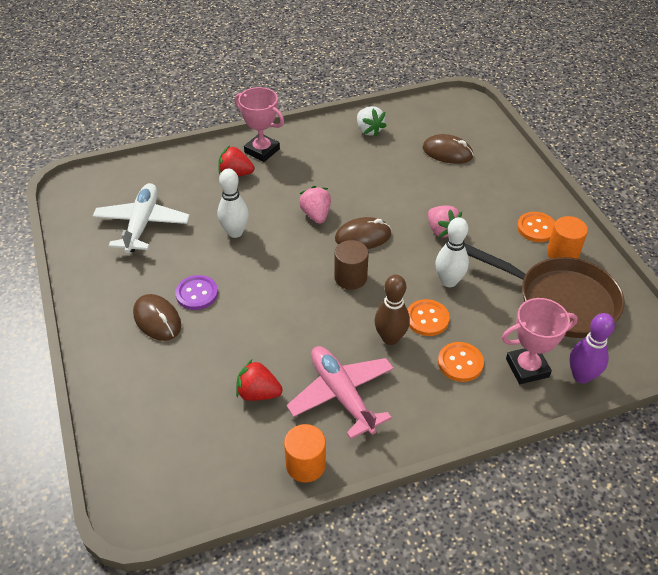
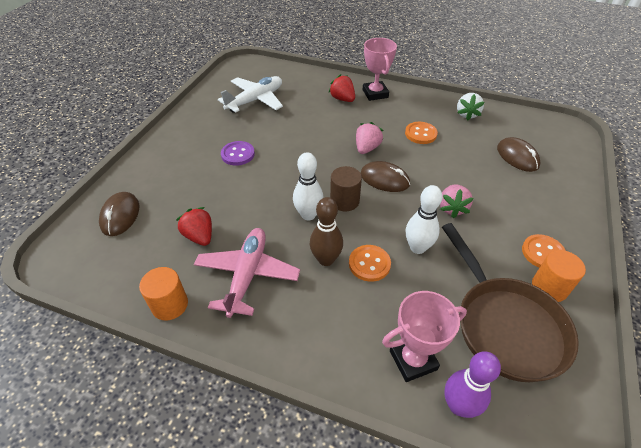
camera: 40 degrees right, 0 degrees up
(157, 319) = (199, 156): brown mouse -> brown mouse (120, 216)
(235, 232) = (302, 132): white bowling pin -> white bowling pin (308, 215)
(460, 363) = (359, 314): orange button -> orange button (420, 134)
(527, 368) = (413, 360): pink trophy -> pink trophy turned 45 degrees counterclockwise

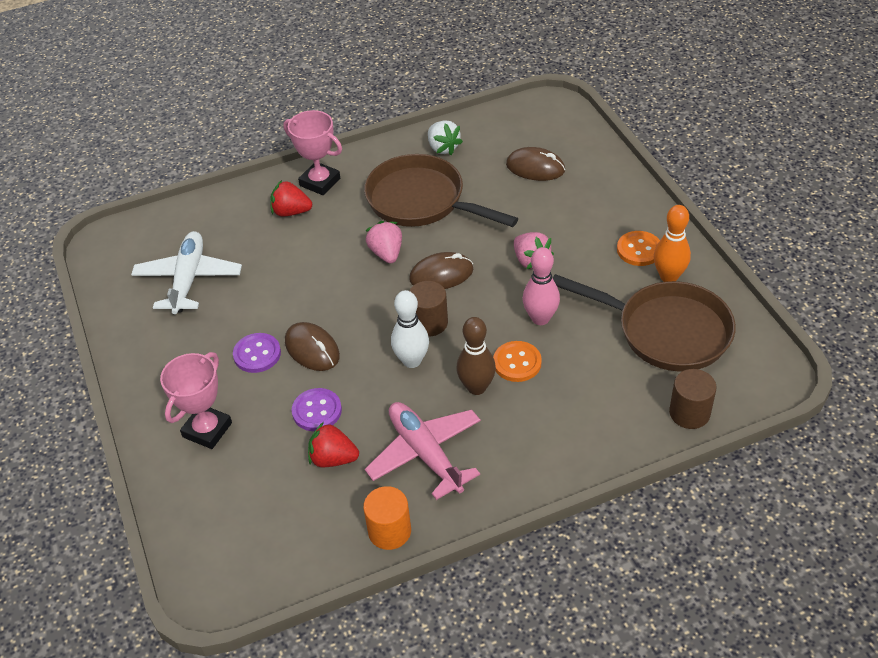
camera: 40 degrees left, 0 degrees up
(120, 216) = (219, 506): brown mouse -> brown mouse (312, 349)
(226, 204) = (317, 411): none -> purple button
(413, 360) = (629, 409): pink trophy -> pink trophy (207, 430)
(417, 247) = (540, 318): white bowling pin -> pink bowling pin
(420, 134) = (421, 201): orange button -> brown pan
(458, 405) = (689, 413): purple bowling pin -> brown cylinder
(549, 287) = (669, 276): orange cylinder -> orange bowling pin

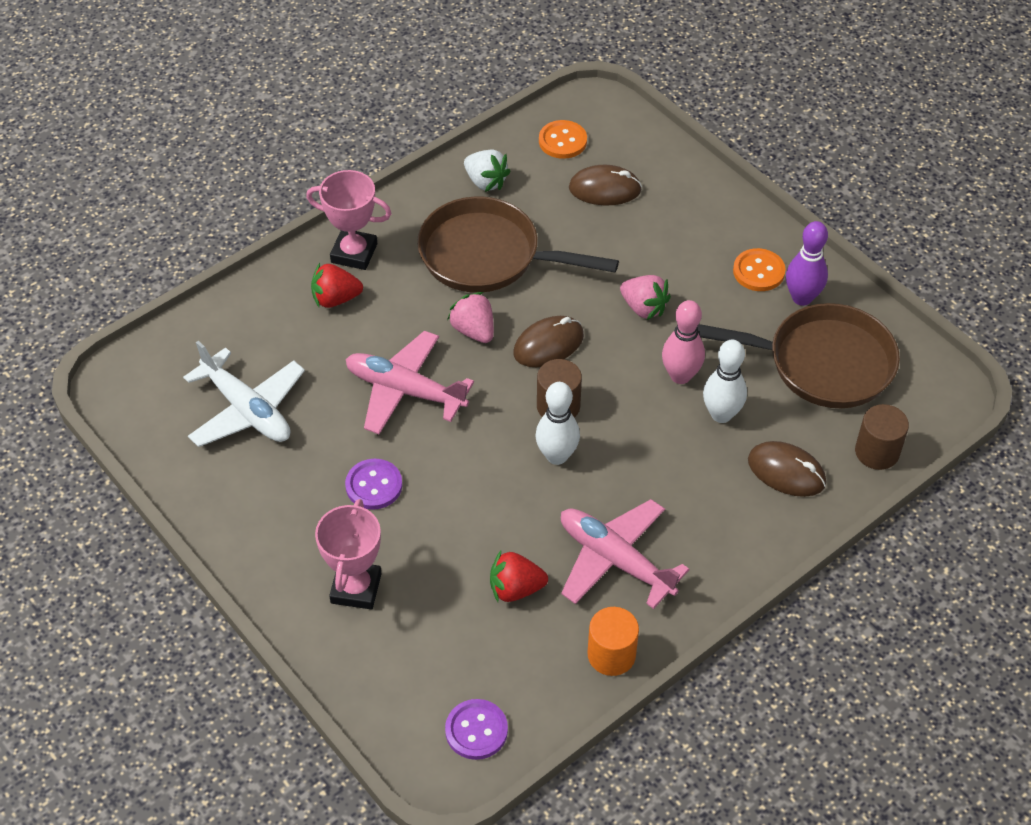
camera: 20 degrees left, 5 degrees up
(188, 279) = (247, 410): white plane -> white plane turned 150 degrees clockwise
(312, 349) = (436, 466): brown mouse -> brown mouse (786, 472)
(313, 288) = (405, 391): none -> pink plane
(317, 411) = (473, 538): purple button -> purple button (476, 730)
(476, 387) = (641, 471): brown bowling pin -> none
(517, 363) = (674, 433): orange button -> orange button (562, 141)
(563, 355) = (721, 414): none -> white bowling pin
(669, 276) = (802, 298): orange bowling pin -> purple bowling pin

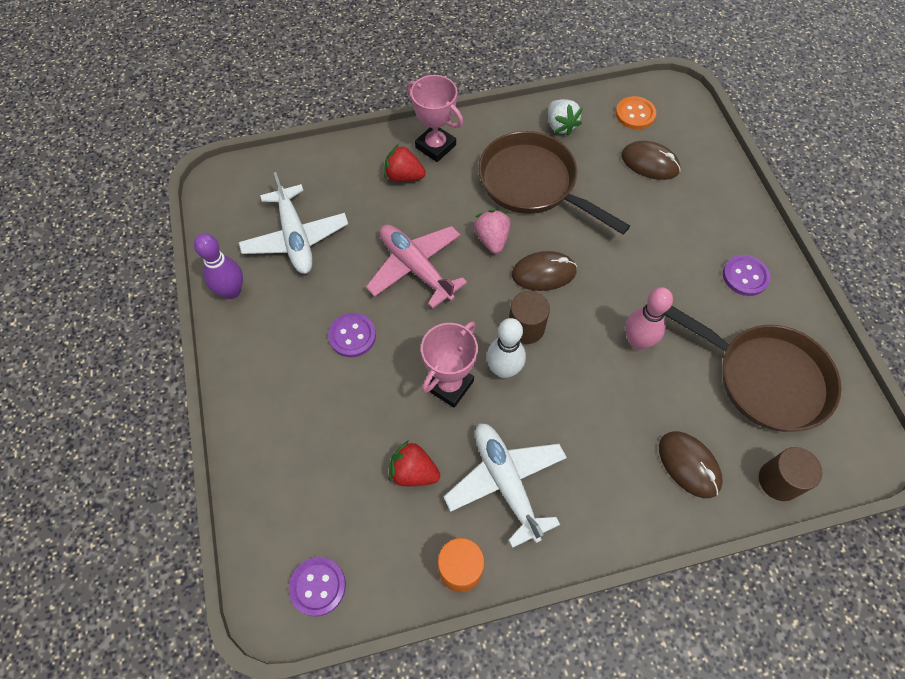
camera: 25 degrees right, 10 degrees up
(356, 588) = (293, 416): pink trophy -> pink trophy (449, 385)
(615, 560) = (505, 482): pink plane -> white plane
(643, 308) = (634, 271): pink strawberry -> none
(721, 414) = (656, 389): white bowling pin -> none
(758, 271) = (745, 276): orange button -> purple button
(802, 298) = (772, 313): purple bowling pin -> purple bowling pin (232, 291)

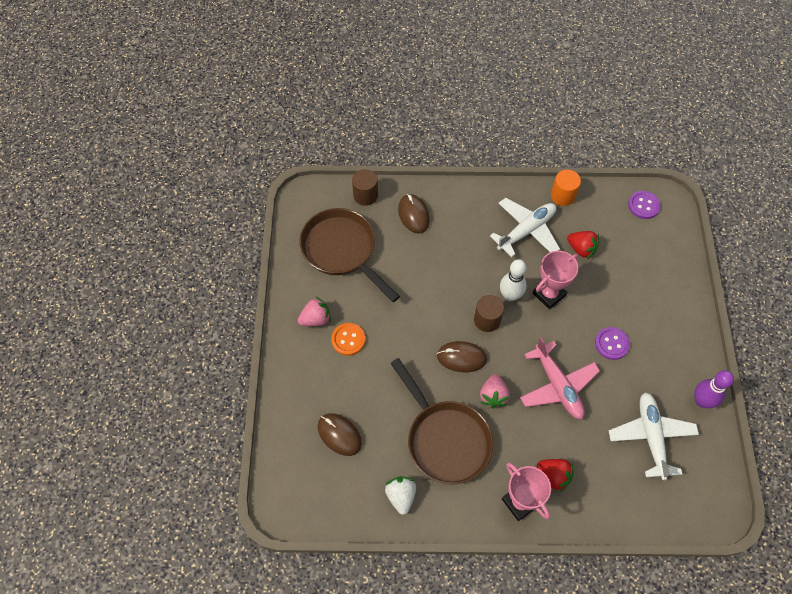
camera: 165 degrees left, 0 degrees up
(505, 482) = (526, 231): white plane -> white plane turned 120 degrees counterclockwise
(635, 114) = (328, 491): orange button -> orange button (348, 339)
(637, 341) = (413, 292): pink bowling pin -> none
(745, 276) = (316, 319): purple button -> pink strawberry

